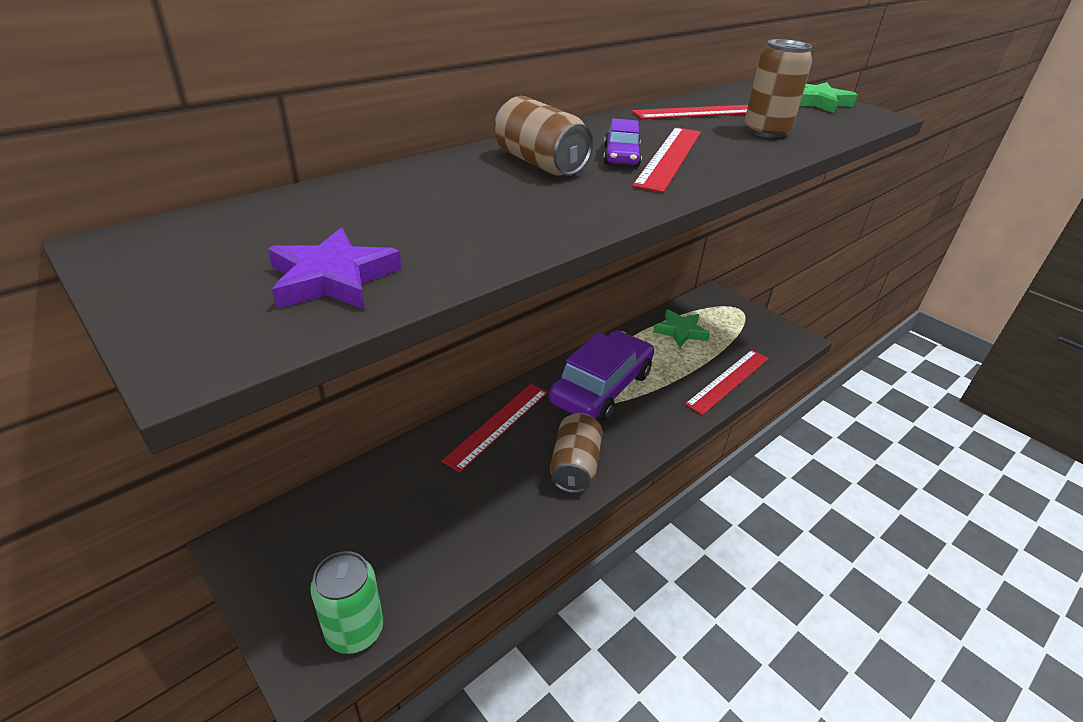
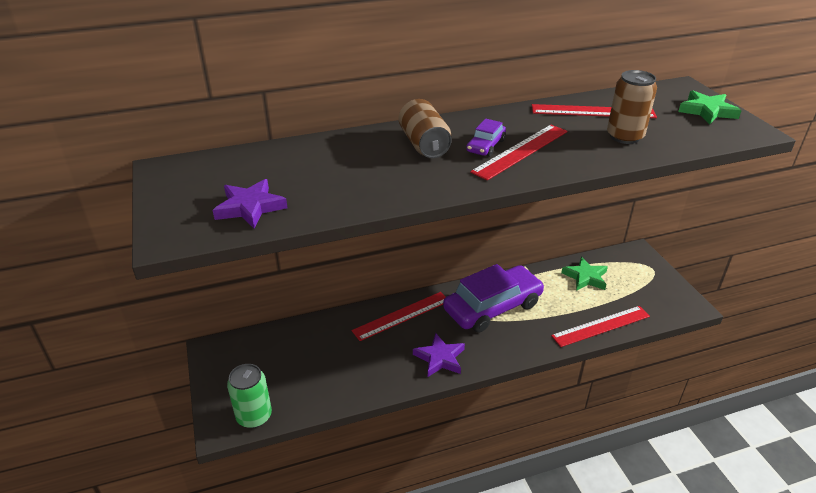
camera: 25 degrees right, 0 degrees up
(575, 466) = (440, 358): brown can -> purple star

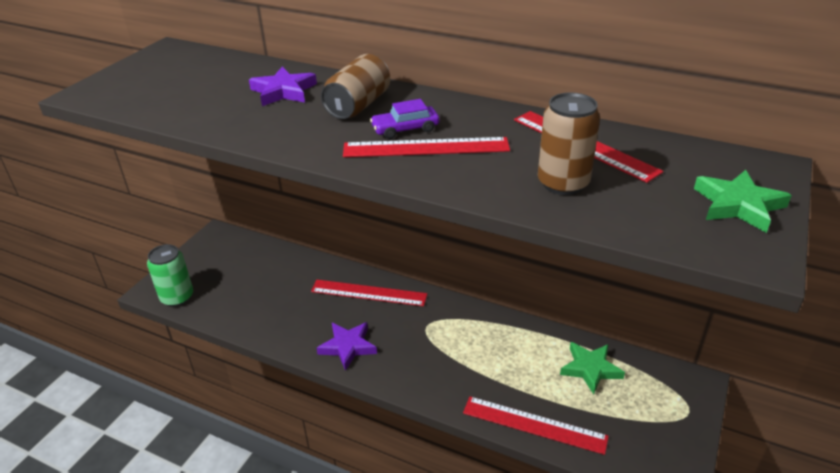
camera: 45 degrees right, 0 degrees up
(250, 207) = (157, 96): purple star -> purple star (283, 91)
(493, 307) = (453, 336): purple car -> none

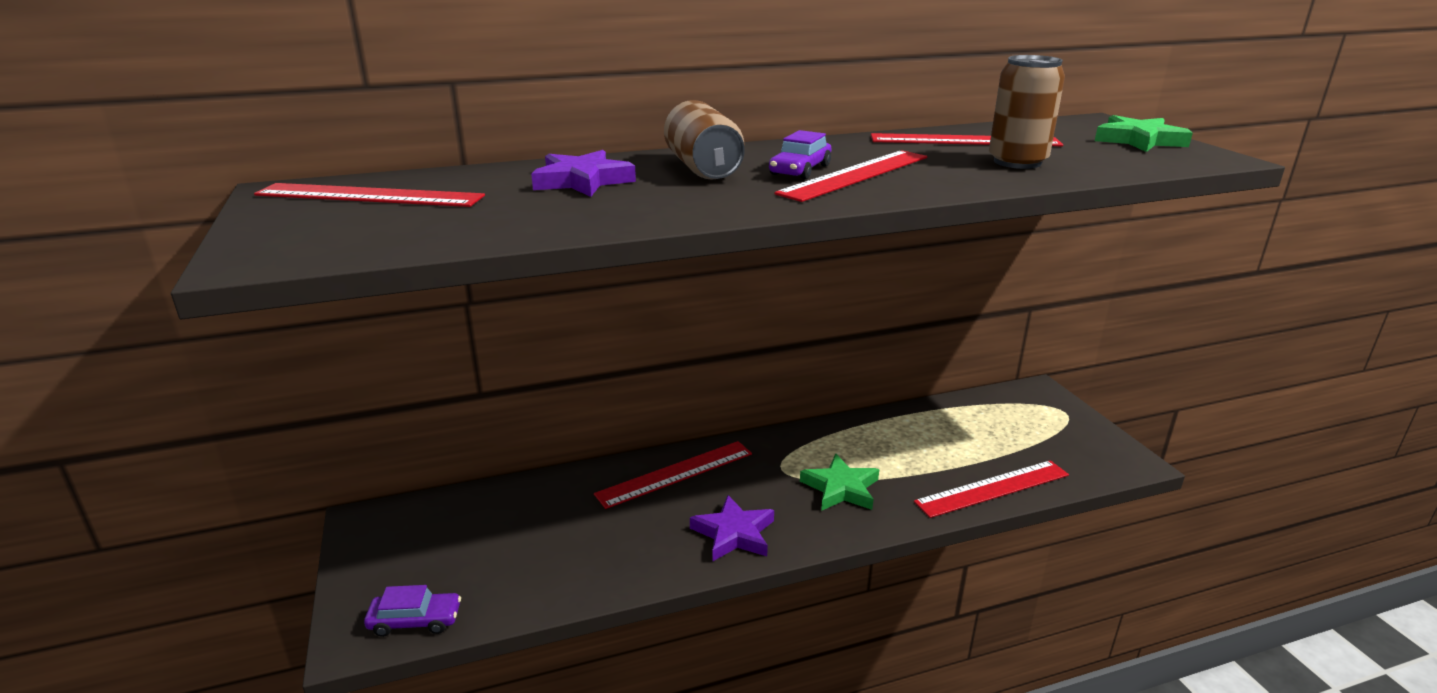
camera: 45 degrees left, 10 degrees down
(177, 297) = (415, 620): green can -> purple car
(187, 66) = (369, 195): none -> red ruler
(590, 369) = (963, 423): green star -> green star (841, 488)

